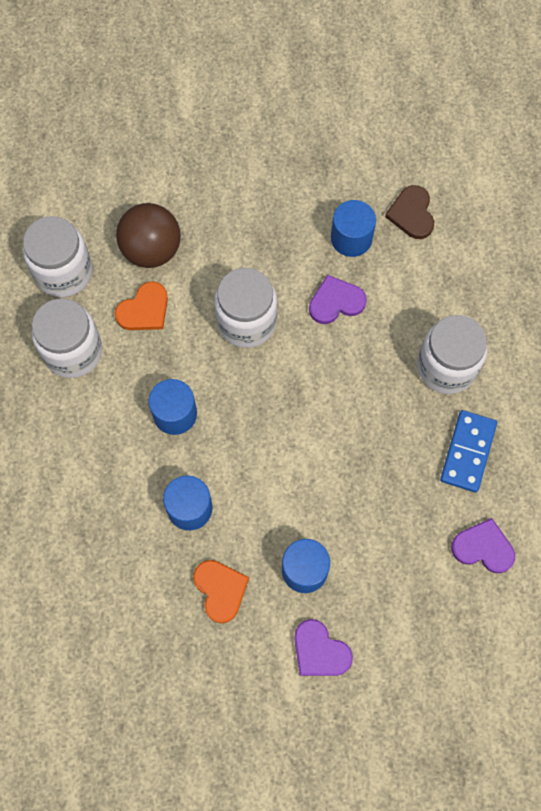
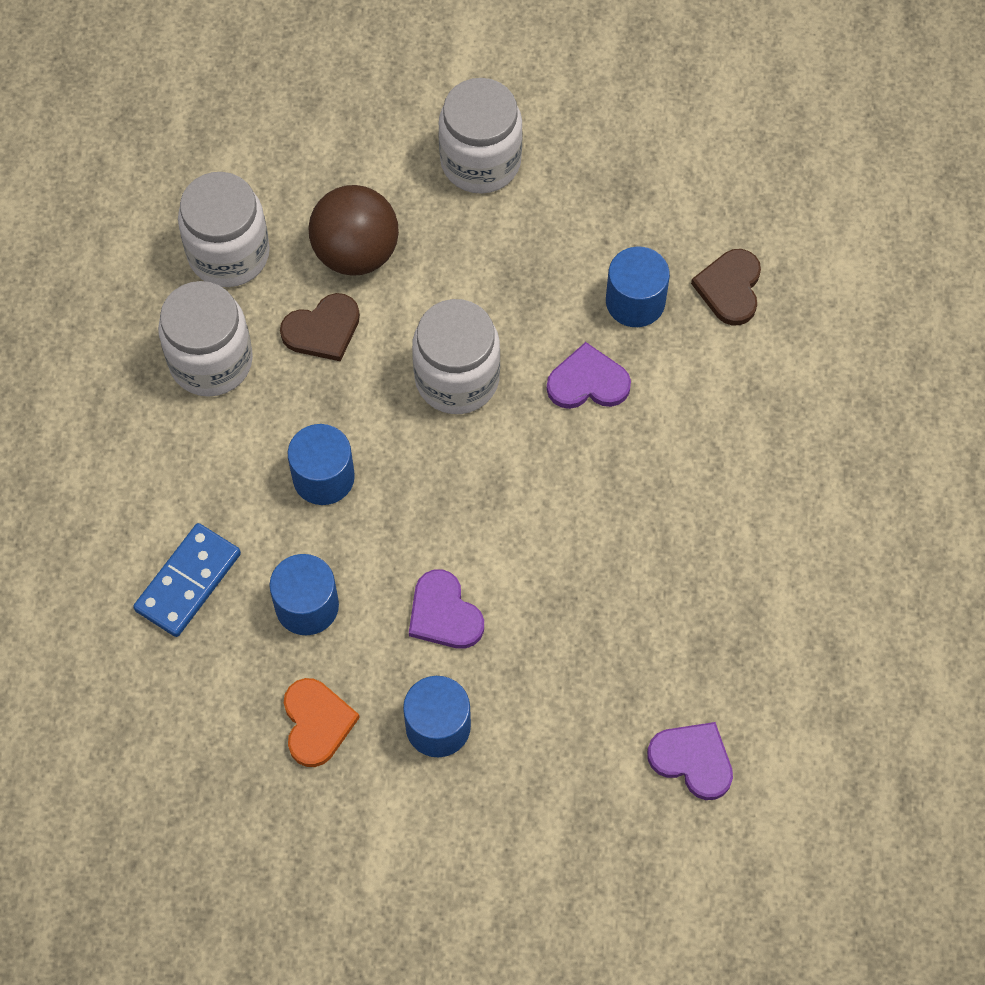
camera: 15 degrees right, 5 degrees down
(144, 310) = (322, 330): orange heart -> brown heart
(320, 651) = (427, 837): purple heart -> purple heart (444, 614)
(446, 367) = (715, 506): white jar -> white jar (480, 161)
(468, 452) = (710, 628): blue domino -> blue domino (188, 582)

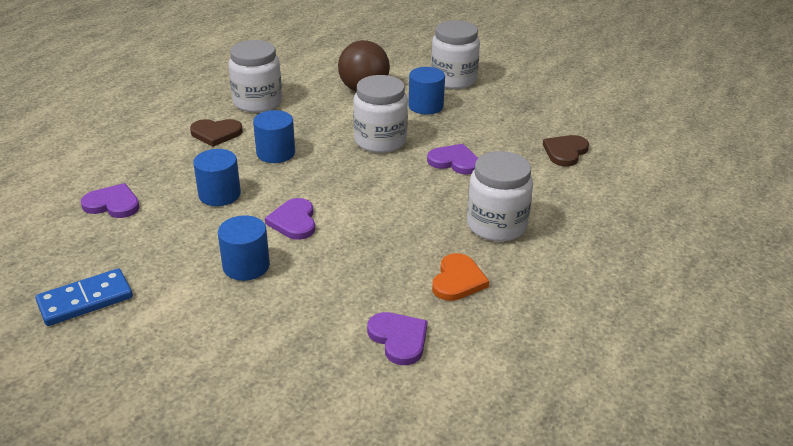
camera: 25 degrees right, 30 degrees down
(174, 694) = (113, 204): none -> purple heart
(188, 582) = (166, 167): blue domino -> blue domino (85, 300)
(229, 254) = (300, 75): white jar -> white jar (496, 225)
(316, 723) = (177, 241): orange heart -> orange heart (458, 280)
(322, 330) = (323, 107): brown heart -> brown heart (216, 133)
(635, 301) = (504, 142): blue cylinder -> blue cylinder (425, 106)

